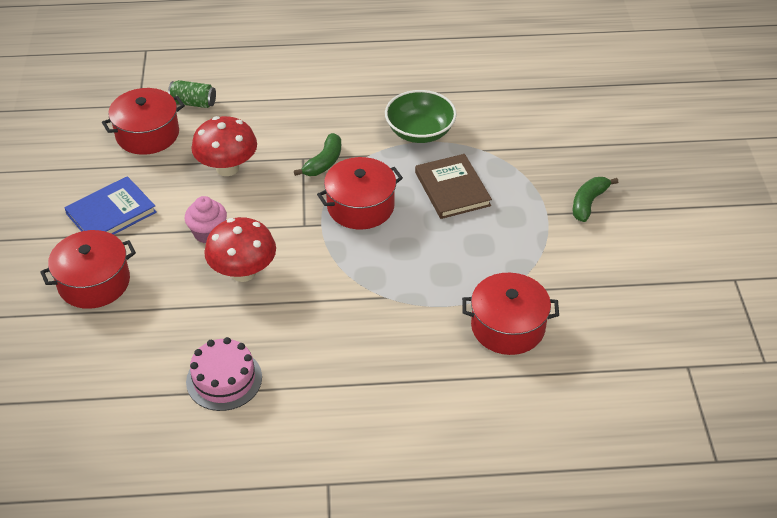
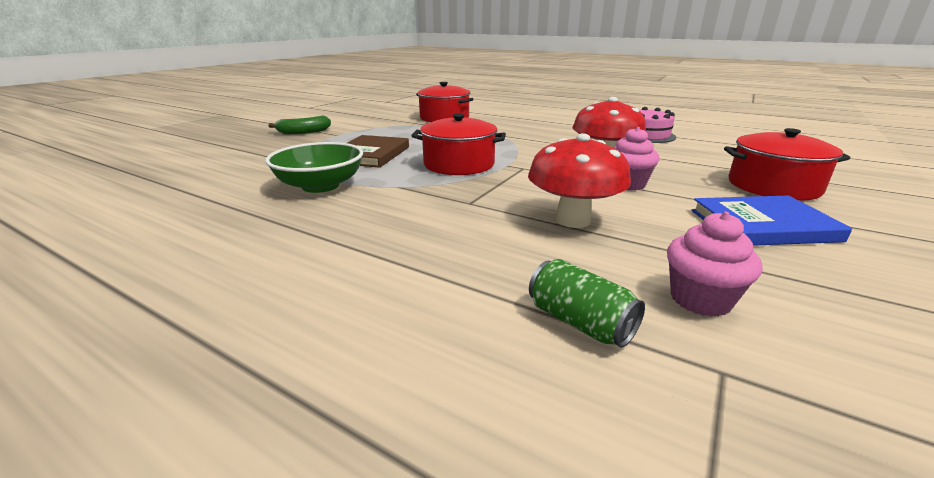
camera: 145 degrees left, 20 degrees down
(147, 134) = (700, 299): red pot -> pink cupcake
(324, 162) = (451, 194): green banana -> none

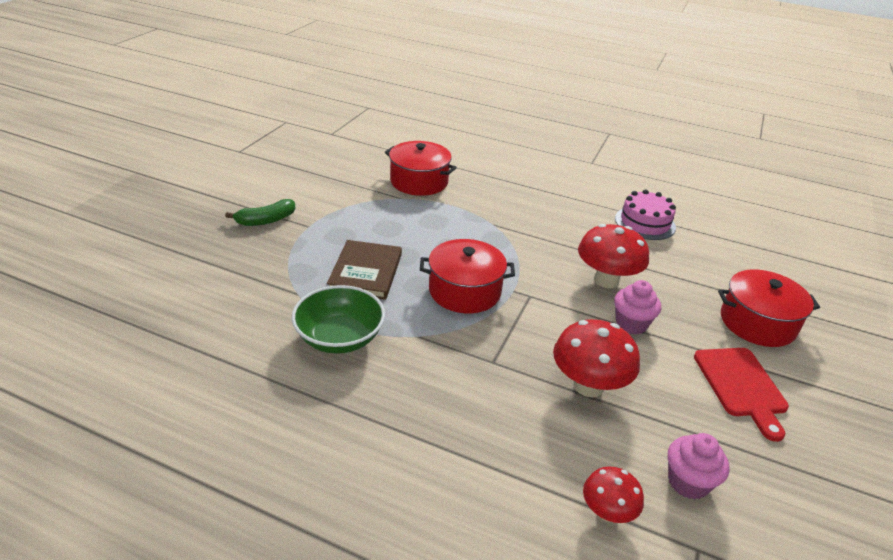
camera: 10 degrees left, 10 degrees up
(579, 322) = (607, 512): green can -> red mushroom
(763, 225) = (741, 386): blue book -> red cutting board

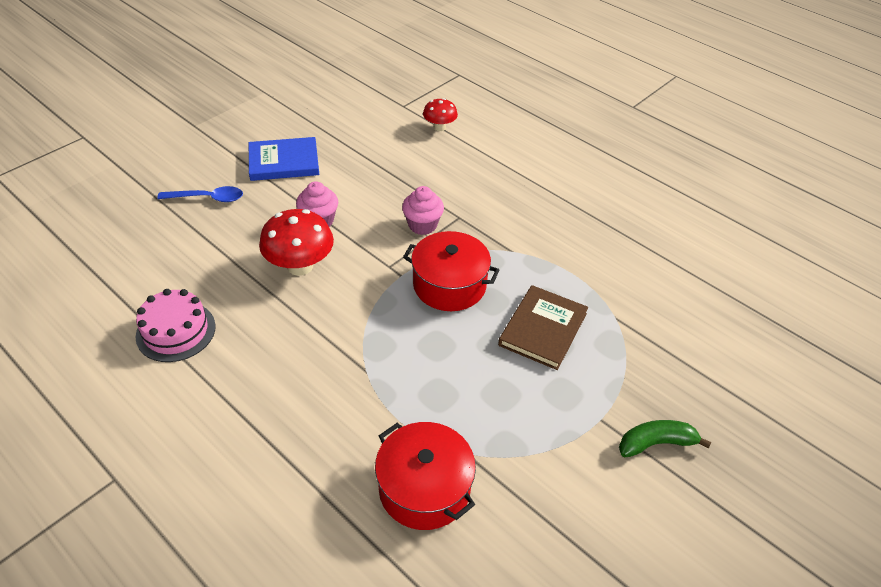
camera: 160 degrees left, 10 degrees up
(340, 338) = (579, 263): green bowl -> none
(588, 386) = (397, 186): red mushroom -> none
(688, 482) = (380, 128): pink cupcake -> pink cupcake (422, 225)
(741, 386) = (284, 162): red cutting board -> blue book
(757, 323) = (208, 198): red pot -> blue spoon

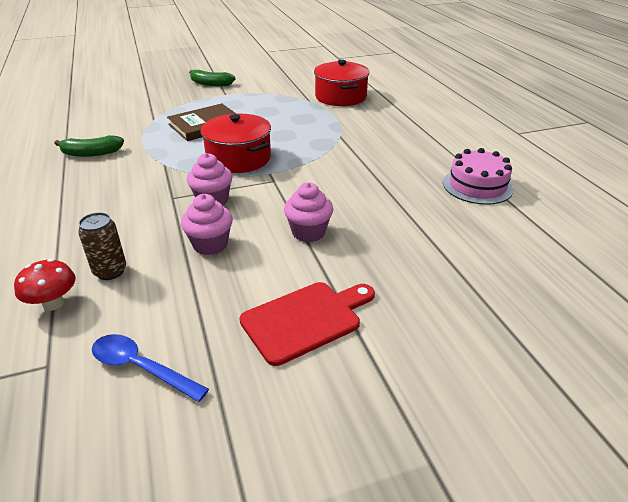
camera: 150 degrees left, 10 degrees down
(208, 198) = (429, 297): blue spoon -> blue spoon (140, 367)
(284, 162) = (305, 319): blue book -> red cutting board
(300, 266) = (351, 200): red mushroom -> none
(385, 188) = (210, 244): none -> pink cupcake
(431, 151) = (110, 271): none -> brown can
(596, 240) = (91, 153): none -> green banana

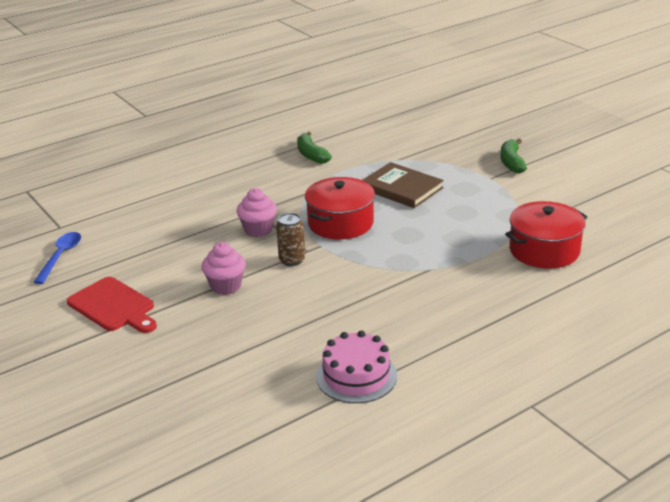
camera: 75 degrees right, 5 degrees down
(53, 303) = (113, 209): red mushroom -> none
(110, 271) = (150, 217): brown can -> brown can (292, 260)
(210, 244) = (193, 246): pink cupcake -> none

